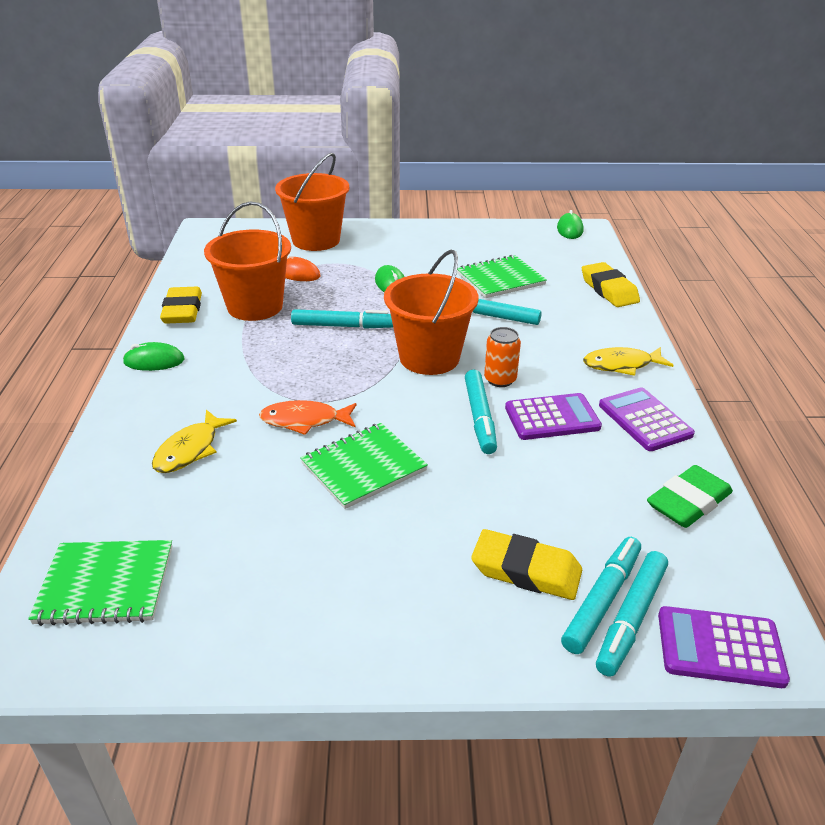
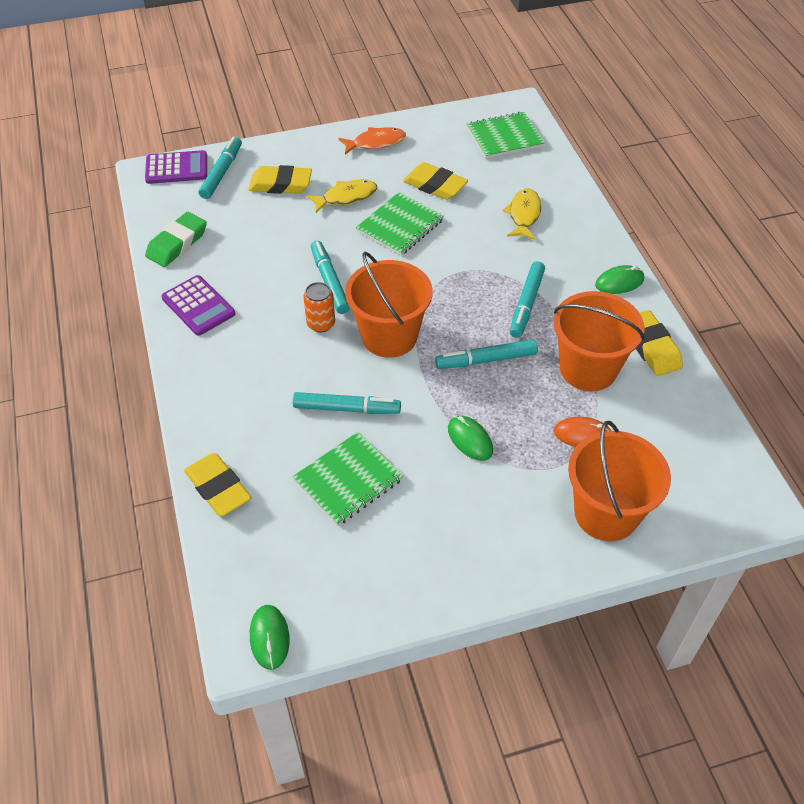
camera: 165 degrees right, 15 degrees up
(281, 517) = (435, 185): none -> yellow eraser
(304, 420) = (460, 252): orange fish -> orange fish (376, 143)
(552, 418) = (273, 293): purple calculator -> none
(602, 600) = (237, 178): turquoise marker -> turquoise marker (526, 304)
(621, 365) = (212, 365): yellow fish -> yellow fish (346, 197)

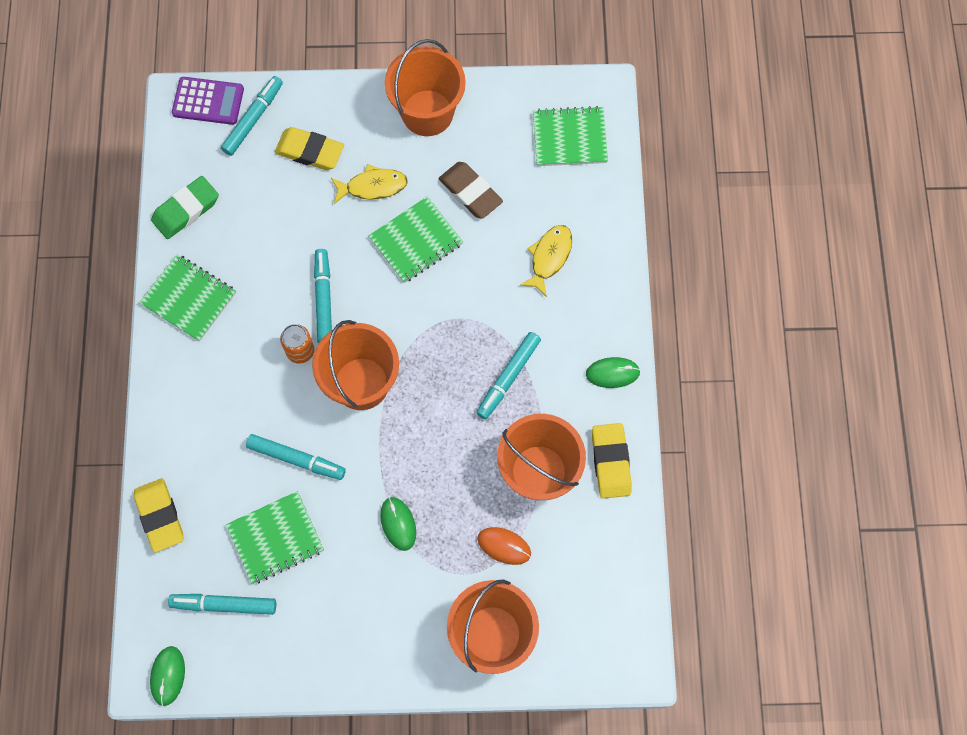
camera: 15 degrees right, 20 degrees up
(198, 306) = (189, 298): purple calculator -> green notebook
(376, 143) = (427, 113): orange fish -> orange bucket
(435, 185) = (470, 192): yellow eraser -> brown eraser
(486, 360) = (445, 436): turquoise marker -> turquoise marker (224, 605)

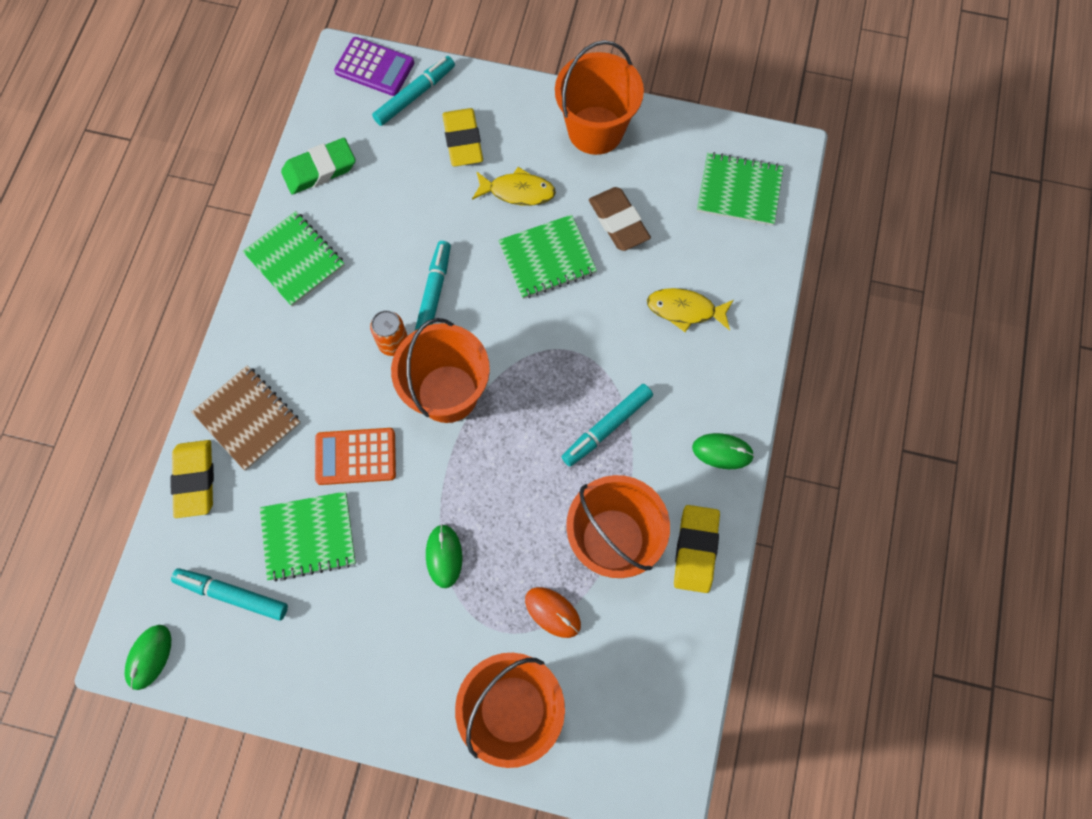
camera: 15 degrees right, 0 degrees up
(190, 450) = (248, 418): none -> brown notebook
(296, 459) = (356, 456): turquoise marker -> orange calculator
(310, 151) = (463, 141): yellow eraser -> yellow eraser turned 45 degrees clockwise
(549, 257) = (685, 310): yellow fish -> yellow fish turned 120 degrees counterclockwise

